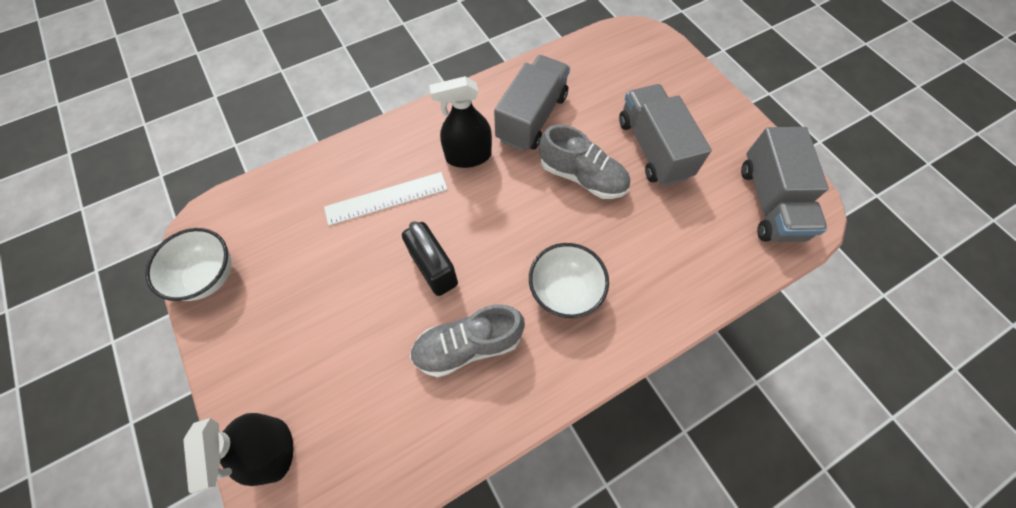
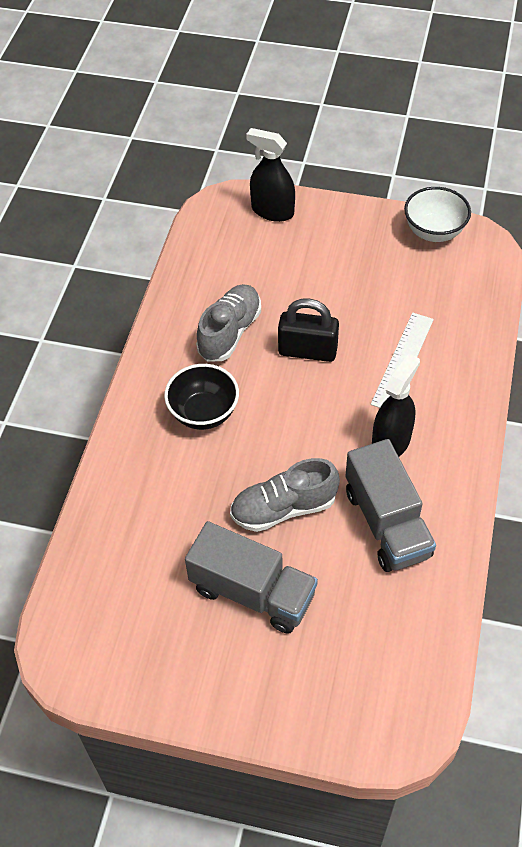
camera: 135 degrees right, 10 degrees down
(564, 291) = (204, 413): white bowl -> black bowl
(770, 202) = (104, 631): grey truck -> none

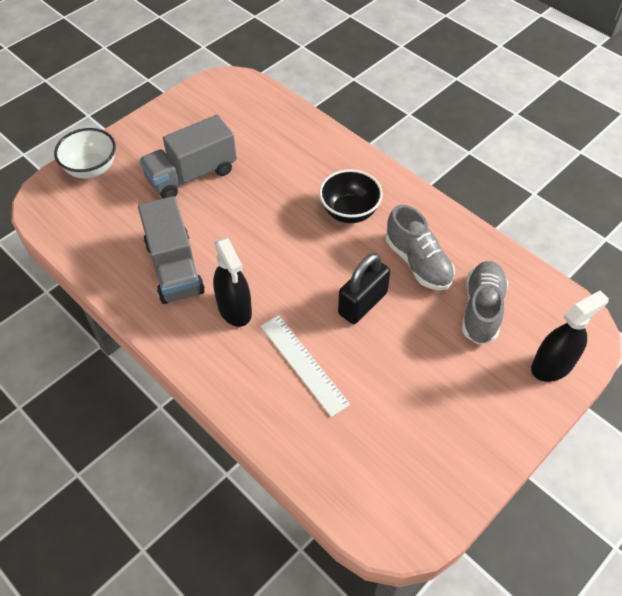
camera: 120 degrees right, 0 degrees up
(283, 508) = (235, 218): grey shoe -> grey shoe (481, 309)
(387, 523) = (174, 268): grey truck -> grey truck turned 120 degrees counterclockwise
(434, 232) = (442, 494): white bowl -> white bowl (91, 169)

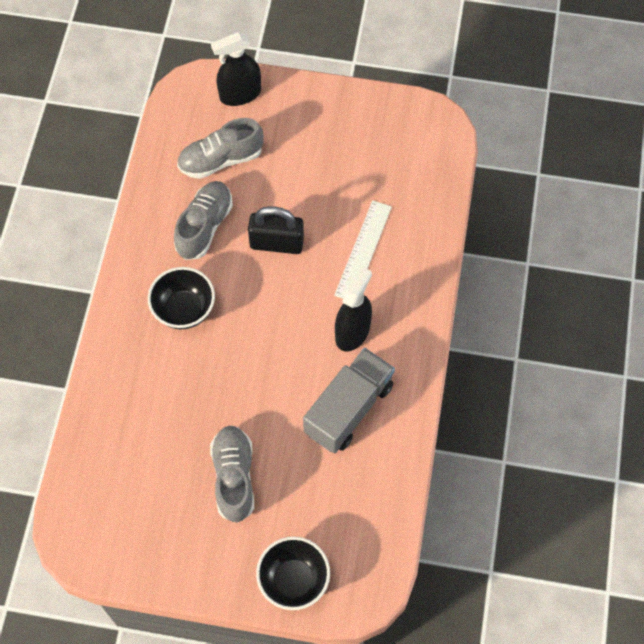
camera: 125 degrees left, 10 degrees up
(91, 169) = (293, 580): white bowl -> black bowl
(191, 175) = (234, 477): grey truck -> grey shoe
(552, 365) = (240, 94): black spray bottle -> black spray bottle turned 45 degrees counterclockwise

